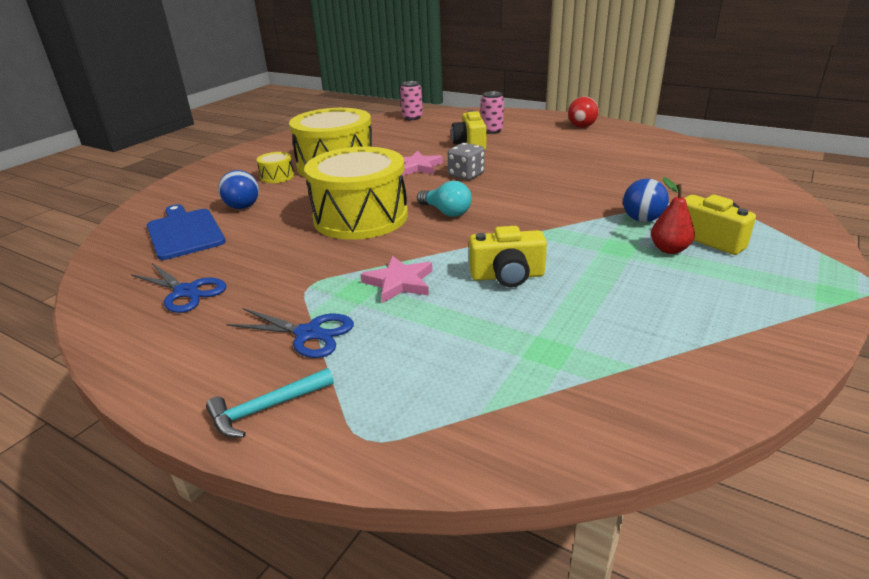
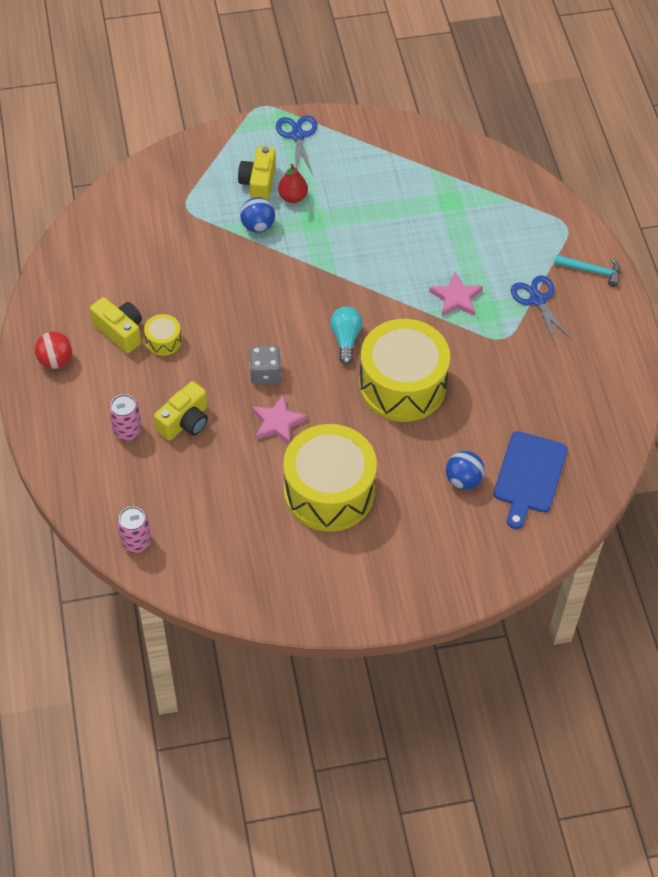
camera: 135 degrees left, 25 degrees up
(186, 292) = (572, 393): blue scissors -> blue scissors (297, 135)
(277, 176) = (393, 516): yellow drum -> yellow drum (163, 341)
(507, 276) = (399, 253): yellow camera -> yellow camera (120, 331)

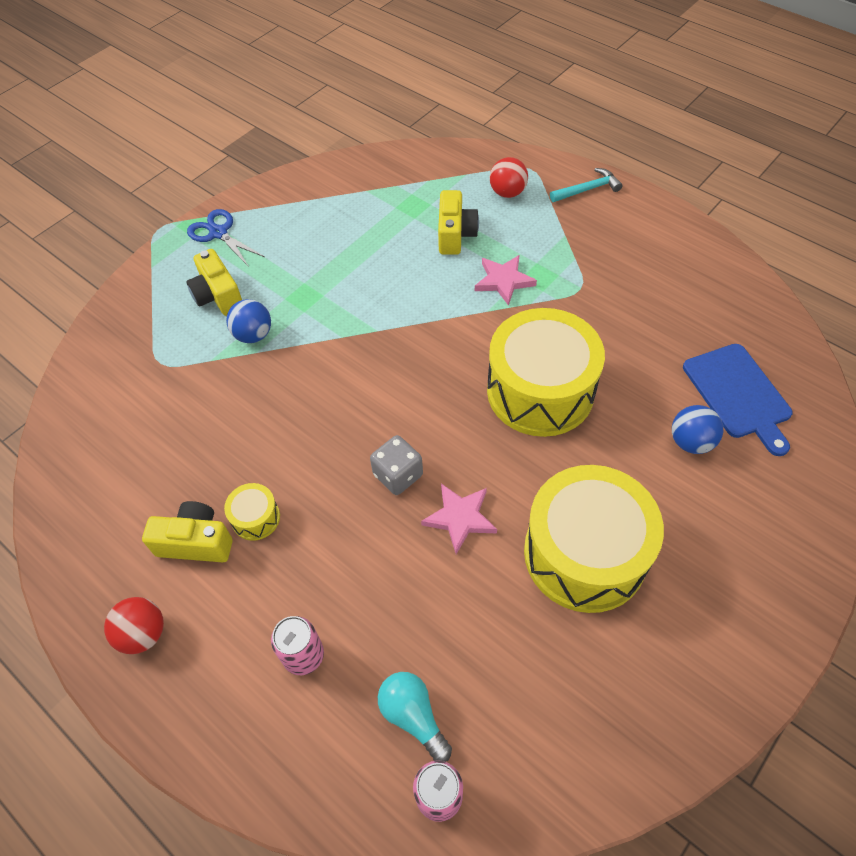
camera: 35 degrees left, 0 degrees up
(185, 422) = (361, 593): yellow camera -> yellow camera (455, 234)
(293, 197) = (264, 288): red pear -> none
(346, 339) = (443, 384): turquoise light bulb -> turquoise light bulb (413, 716)
(529, 235) = (507, 192): none -> red ball
(537, 300) = (571, 239): blue scissors -> none

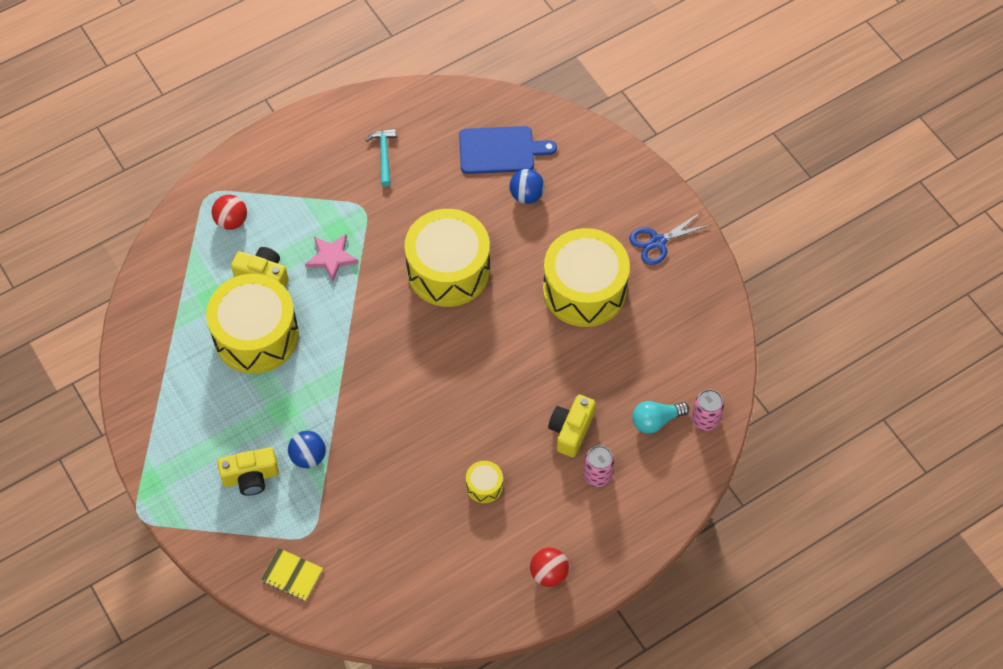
camera: 75 degrees left, 5 degrees up
(109, 364) = (292, 575): none -> yellow notebook
(196, 542) = (489, 529): yellow camera -> yellow camera (571, 430)
(218, 233) = (170, 465): blue scissors -> blue scissors (657, 242)
(383, 250) = (256, 335): none -> yellow drum
(398, 475) = (484, 384): grey dice -> none
(460, 518) = (532, 354): pink star -> none
(587, 189) = (257, 161): turquoise hammer -> turquoise hammer (384, 155)

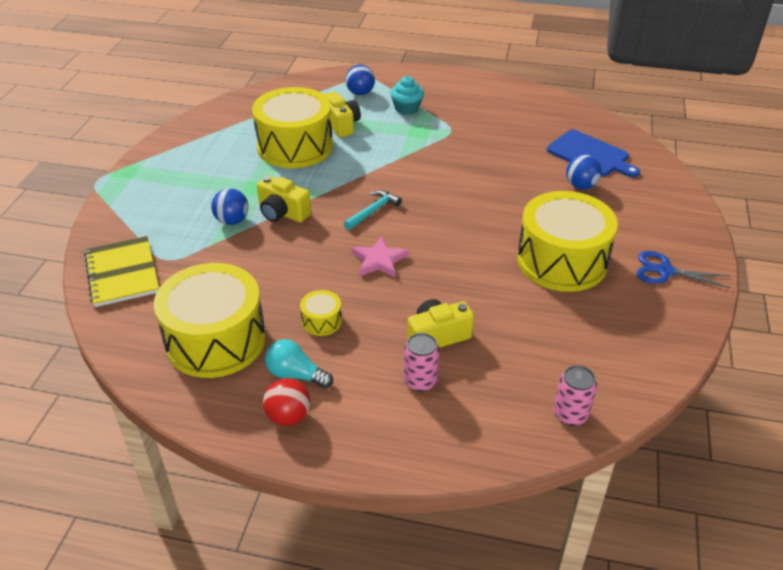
camera: 45 degrees right, 20 degrees down
(231, 221) = (360, 93): red ball -> blue ball
(251, 477) = (183, 207): yellow camera -> yellow camera (282, 213)
(292, 575) = (122, 273): yellow notebook -> yellow notebook, size x1.67
(296, 209) = (407, 108): none -> turquoise cupcake
(331, 257) = (396, 140): pink star -> pink star (379, 260)
(384, 155) = (500, 115): turquoise hammer -> turquoise hammer (373, 211)
(448, 270) = (467, 189): yellow drum -> yellow drum (215, 340)
(656, 421) = (521, 382): turquoise light bulb -> turquoise light bulb (295, 375)

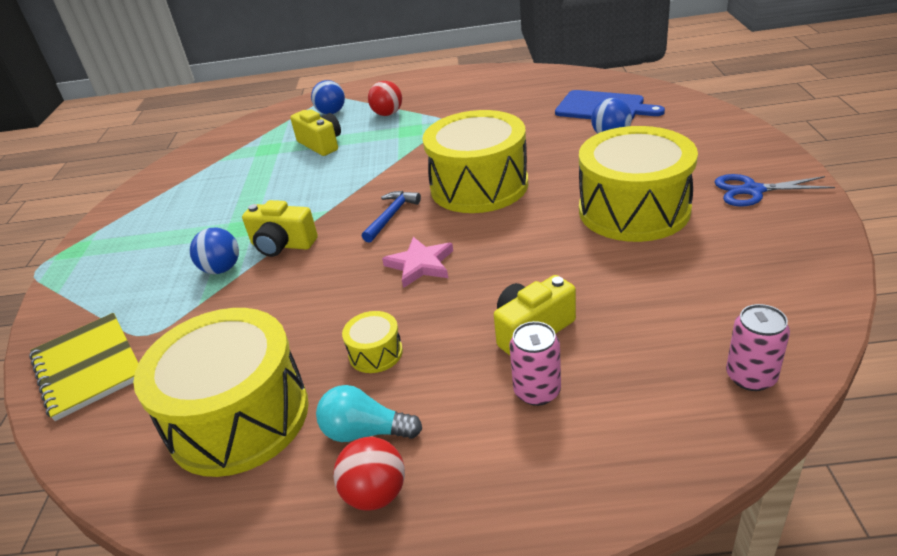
camera: 10 degrees left, 5 degrees down
(295, 146) = (275, 176): yellow drum -> yellow drum (479, 186)
(373, 211) = (391, 216): turquoise hammer -> blue hammer
(407, 108) = (388, 114): turquoise cupcake -> red ball

